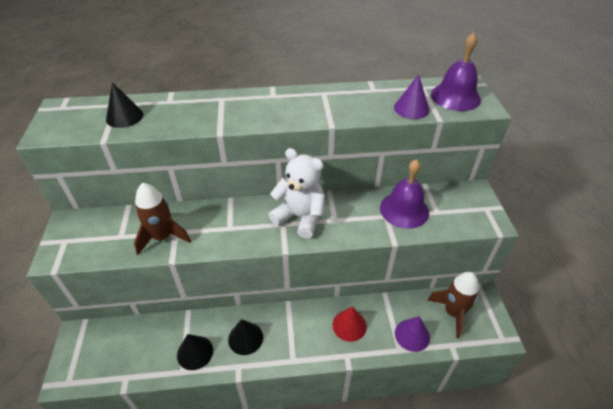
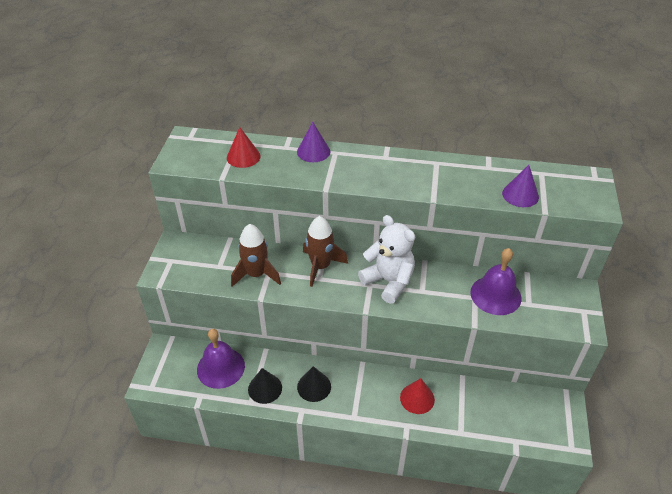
camera: 15 degrees right, 0 degrees up
(124, 117) = (243, 157): black cone -> red cone
(412, 335) = (478, 422): purple cone -> purple cone (313, 151)
(453, 312) = (528, 411): brown rocket -> brown rocket (320, 266)
(455, 97) = (572, 189): purple bell -> purple bell (220, 367)

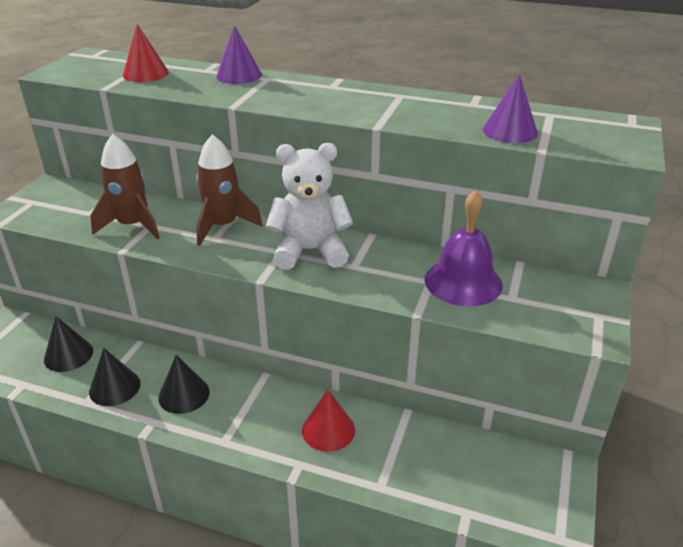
camera: 10 degrees right, 10 degrees down
(220, 367) = (68, 355): purple bell -> black cone
(388, 281) = (310, 251): white teddy bear -> white teddy bear turned 60 degrees counterclockwise

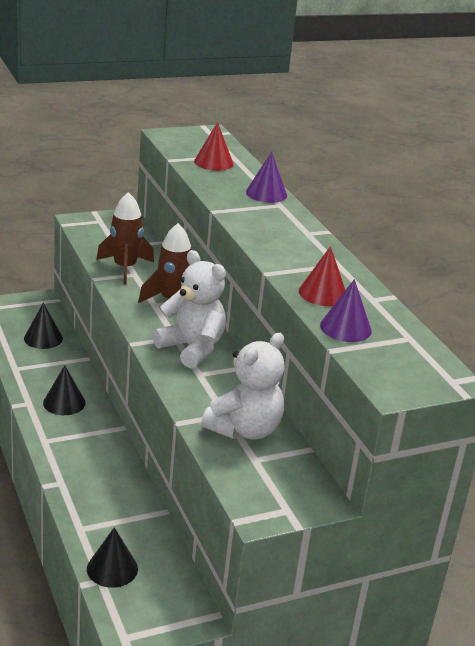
camera: 45 degrees right, 5 degrees down
(114, 387) = (38, 372): black cone -> black cone (112, 568)
(328, 430) = (104, 481): red cone -> red cone (323, 293)
(463, 282) = (245, 429): purple bell -> white teddy bear

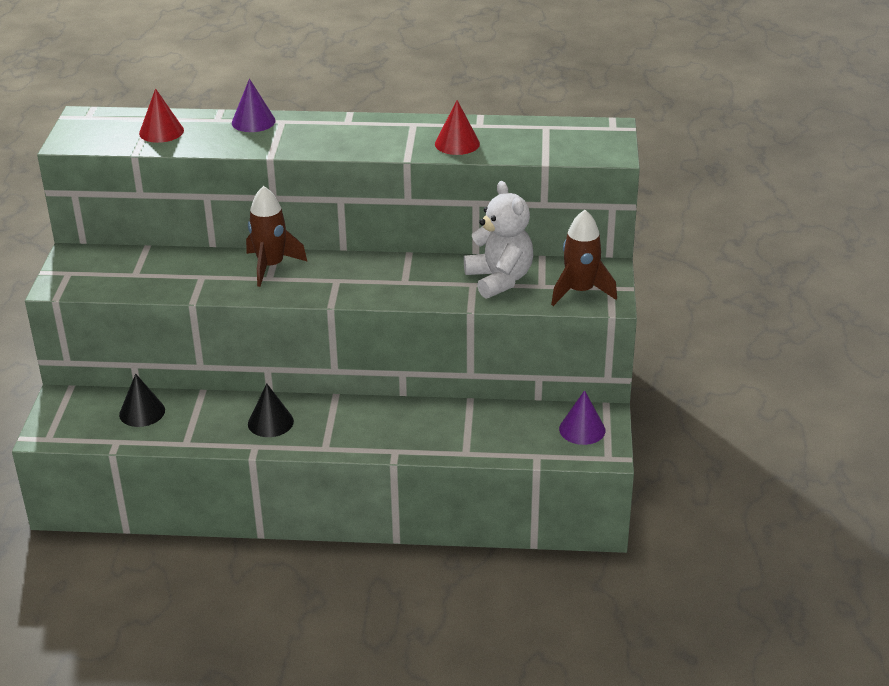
camera: 60 degrees left, 5 degrees up
(112, 568) = (526, 446): black cone -> none
(125, 268) = (185, 279): brown rocket -> brown rocket (580, 291)
(192, 348) = (361, 275): white teddy bear -> none
(345, 328) = (516, 148): purple cone -> purple cone (582, 429)

